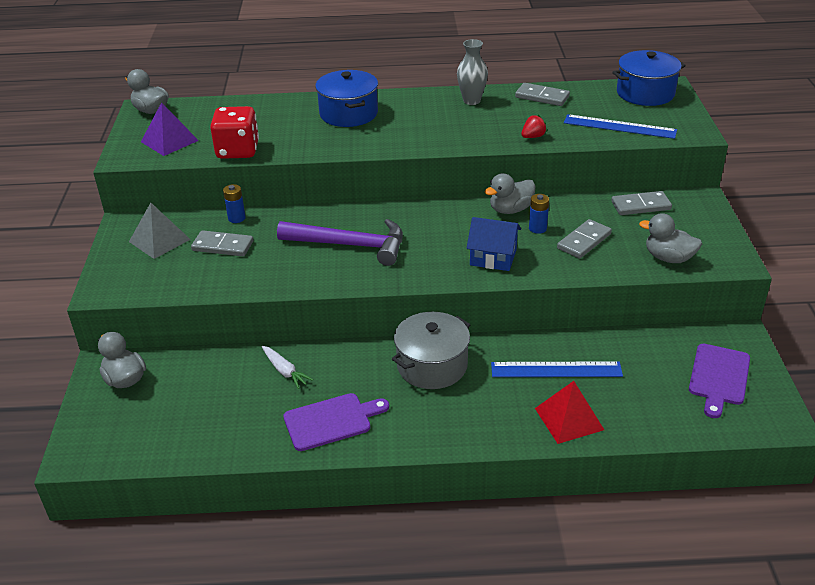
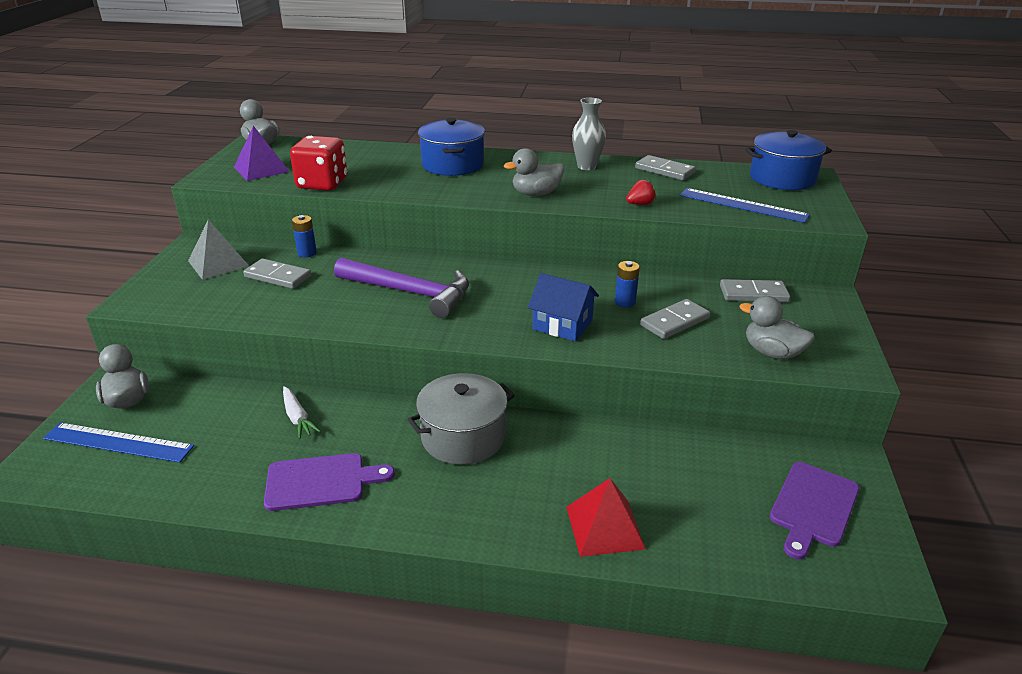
camera: 10 degrees right, 5 degrees down
(510, 210) = (601, 280): grey duck -> grey duck (536, 194)
(556, 369) = (608, 464): blue ruler -> blue ruler (118, 442)

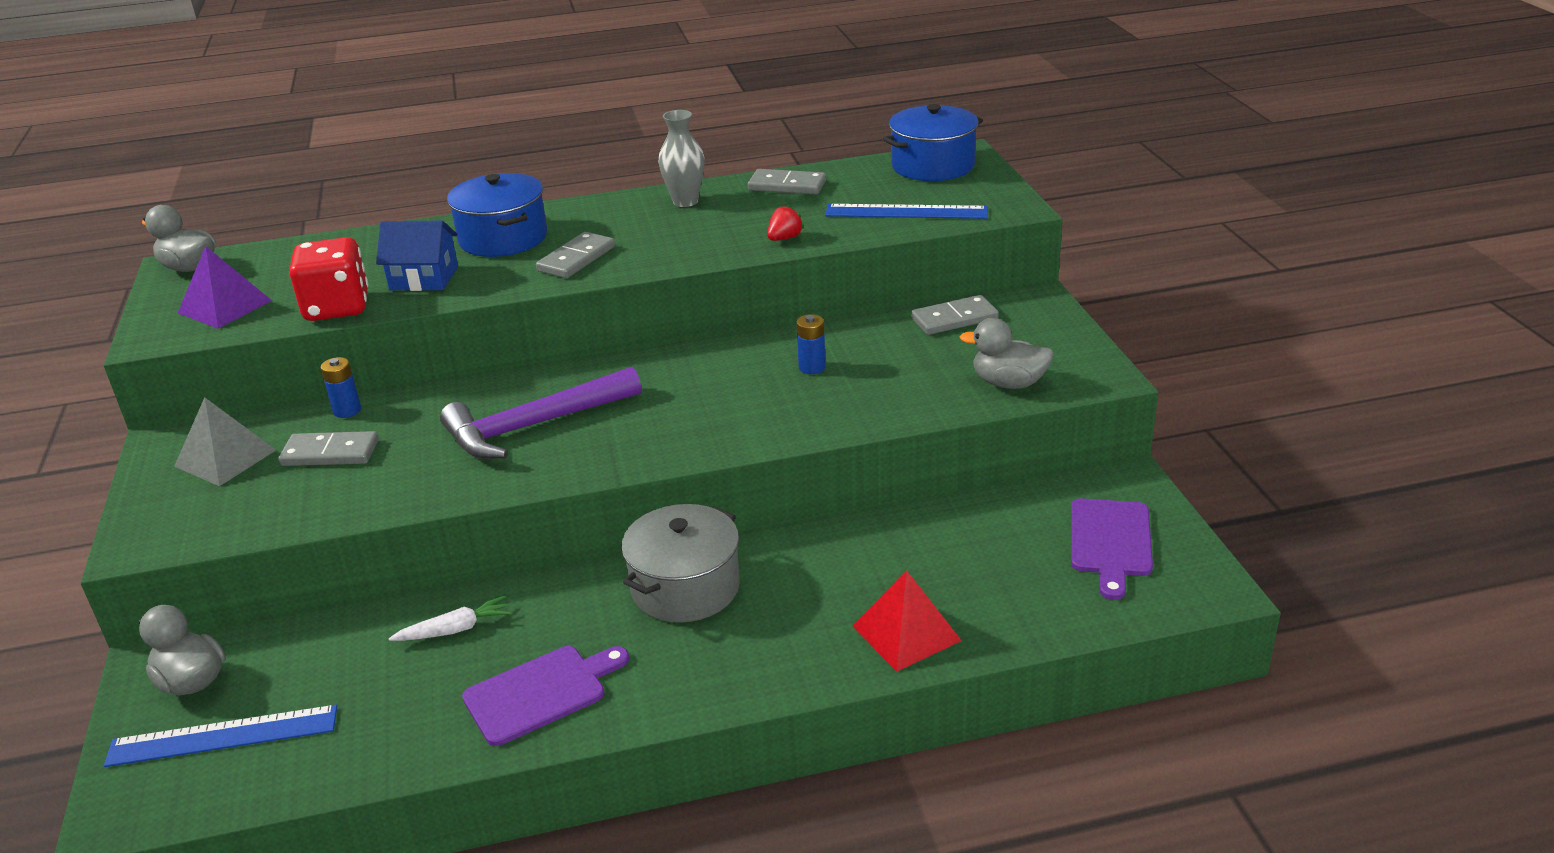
camera: 20 degrees left, 0 degrees up
(297, 418) = (455, 630): white carrot -> white carrot turned 60 degrees counterclockwise
(410, 292) = (533, 426): purple hammer -> purple hammer turned 150 degrees clockwise
(536, 194) = (644, 254): grey duck -> none
(562, 325) = (754, 415): blue house -> blue house (424, 278)
(675, 322) = (883, 376): grey domino -> grey domino (576, 259)

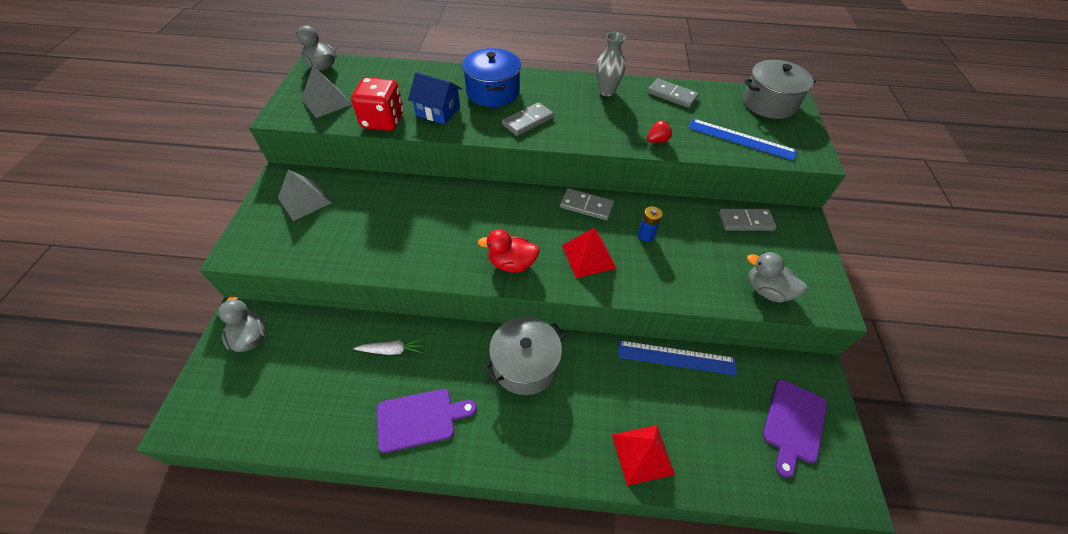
camera: 15 degrees right, 20 degrees up
(223, 735) = (251, 385): blue ruler -> blue ruler (676, 357)
(224, 306) = (326, 102): purple pyramid -> grey pyramid
(330, 453) = (357, 215): grey domino -> grey domino (586, 206)
(347, 410) = (378, 184): blue battery -> none
(533, 426) = (471, 230): purple hammer -> none
(617, 446) = (512, 263): none -> red duck
(734, 410) = (588, 256): none -> red pyramid
(933, 166) = (769, 103): blue pot -> grey pot

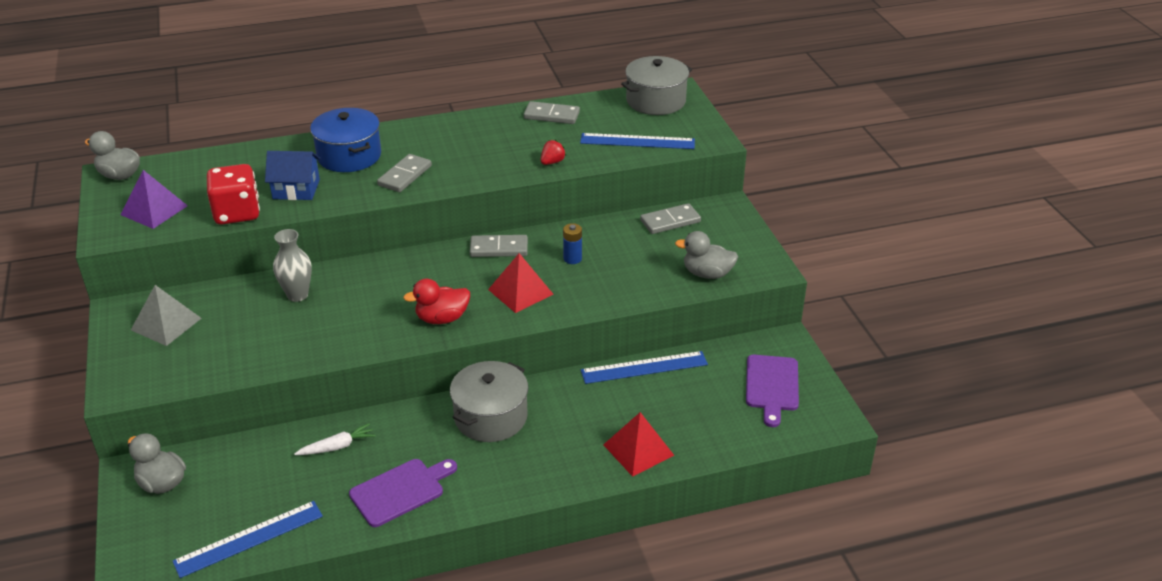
camera: 20 degrees left, 15 degrees down
(281, 422) = (249, 538): none -> blue ruler
(326, 102) = (154, 210): grey pyramid -> purple pyramid
(606, 91) = (479, 127): grey vase -> grey vase (297, 295)

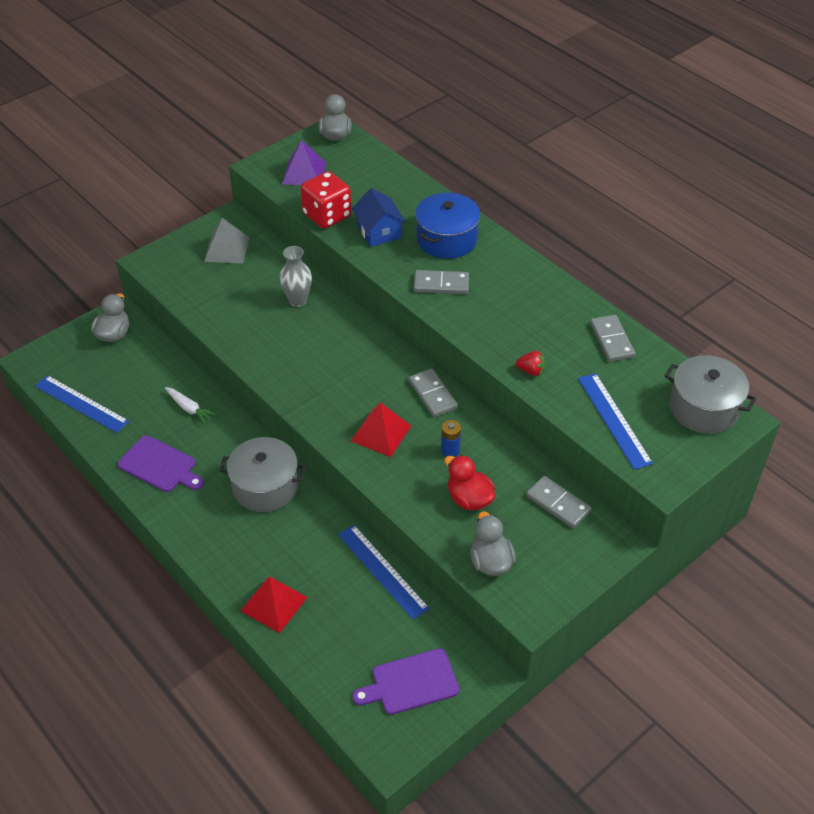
camera: 65 degrees right, 10 degrees up
(442, 318) = (316, 397): red duck -> red duck (469, 499)

